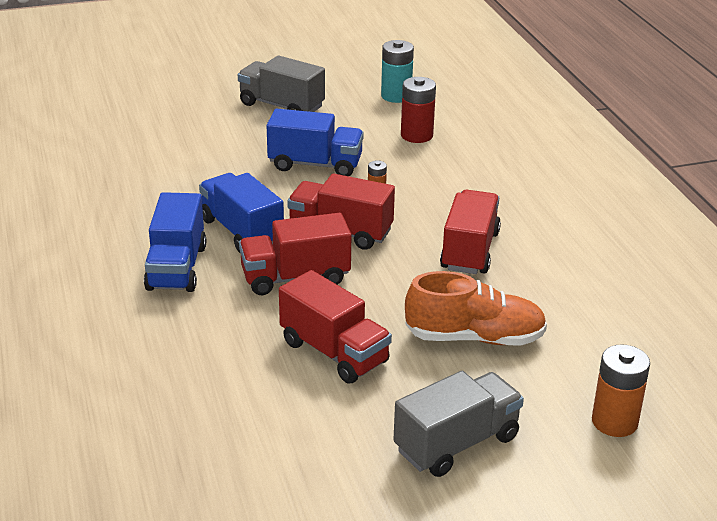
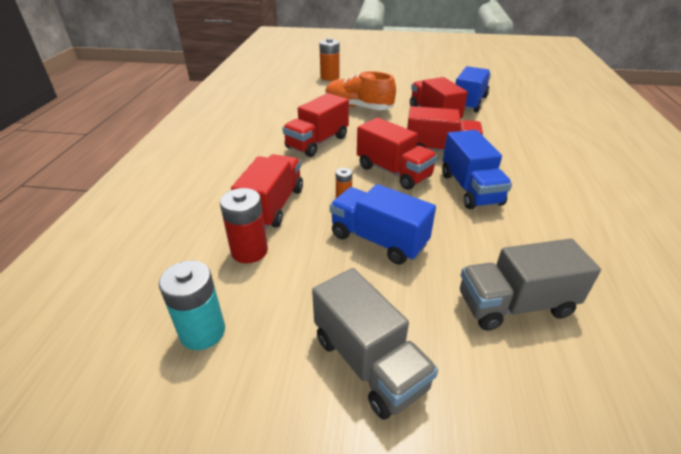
camera: 155 degrees left, 5 degrees up
(176, 268) = (524, 173): blue truck -> blue truck (469, 103)
(437, 169) = (272, 206): none -> red truck
(456, 444) = (398, 82): grey truck -> grey truck (515, 304)

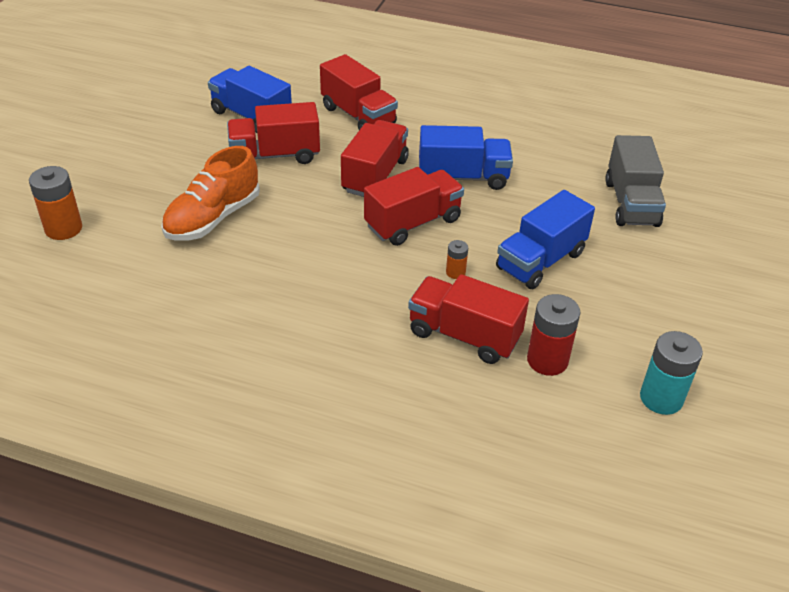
camera: 80 degrees left, 5 degrees up
(317, 142) = (312, 276): red truck -> red truck (358, 116)
(368, 362) = (690, 295): grey truck -> none

